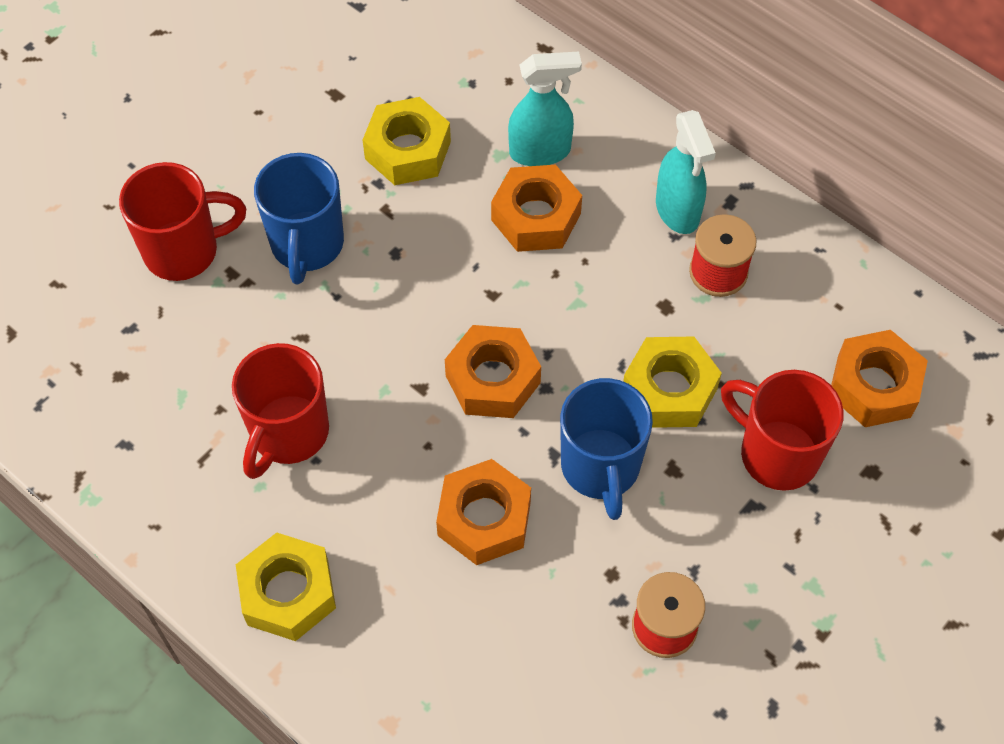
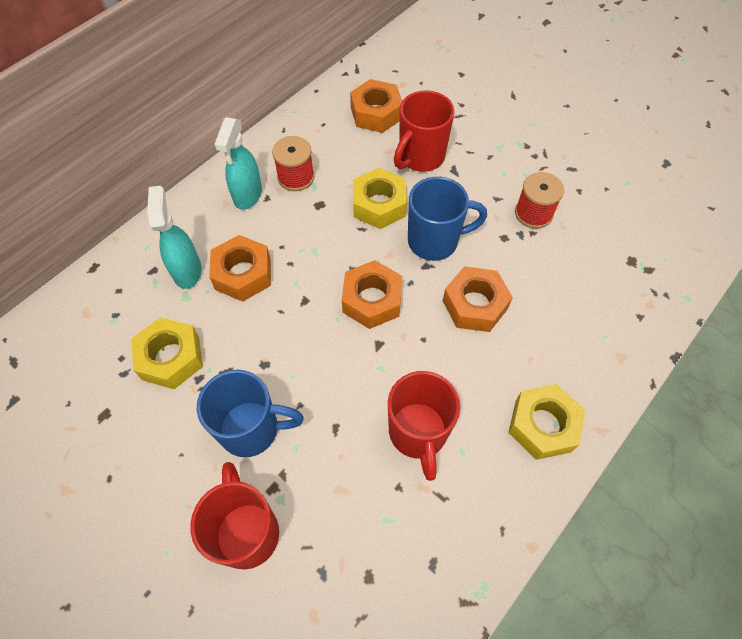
camera: 90 degrees left, 0 degrees up
(288, 433) = (418, 433): red mug -> red mug turned 60 degrees clockwise
(677, 211) = (247, 195): turquoise spray bottle -> turquoise spray bottle turned 120 degrees clockwise

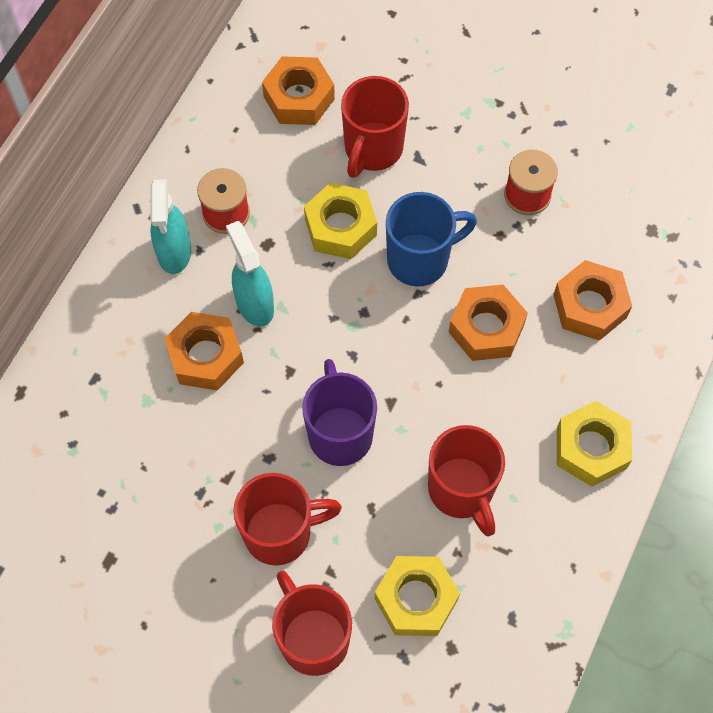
camera: 15 degrees left, 5 degrees up
(171, 358) = (159, 477): yellow nut -> yellow nut (416, 599)
(187, 270) = (137, 368): turquoise spray bottle -> turquoise spray bottle (254, 304)
(251, 429) = (280, 533): blue mug -> red mug
(329, 359) = (340, 433): none -> purple mug
(372, 300) = (368, 351): orange nut -> orange nut (590, 306)

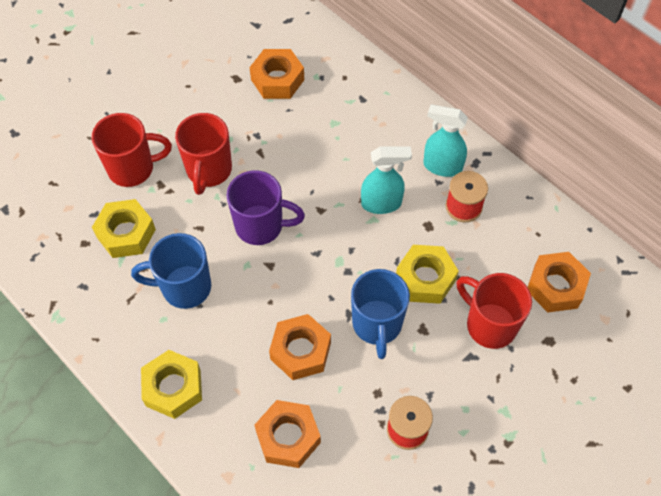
camera: 110 degrees right, 5 degrees down
(205, 356) = (352, 163): orange nut -> orange nut (277, 80)
(461, 490) = (184, 287): red mug -> blue mug

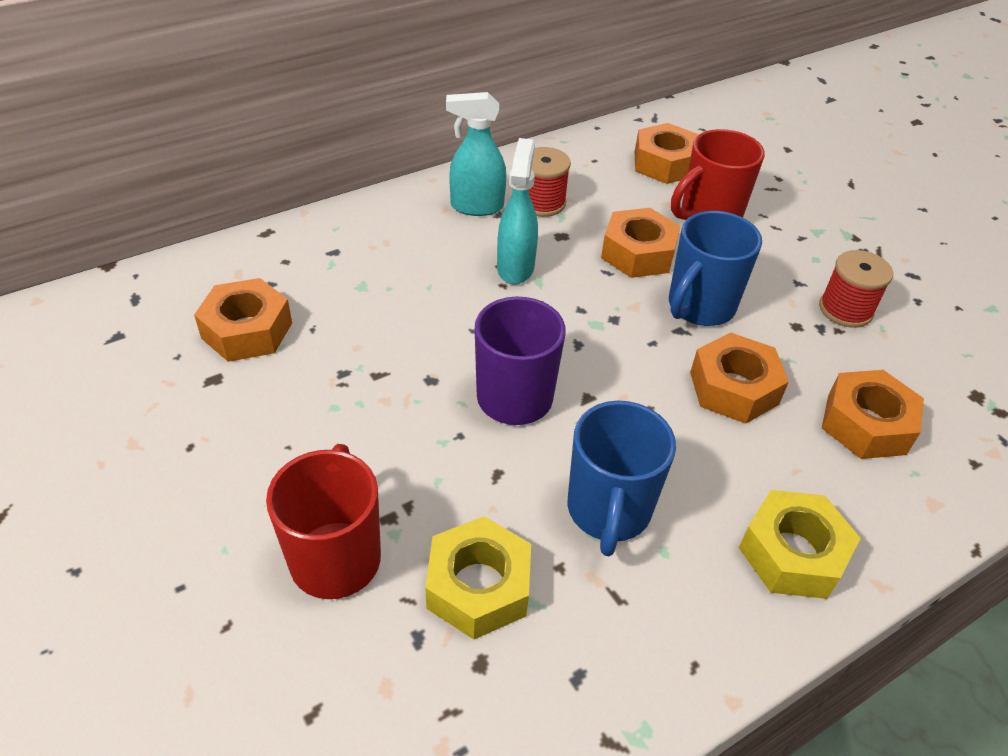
camera: 80 degrees left, 15 degrees down
(208, 171) = (387, 444): red mug -> none
(377, 325) = (699, 307): blue mug -> blue mug turned 120 degrees clockwise
(425, 278) = (638, 253): yellow nut -> orange nut
(442, 166) = (476, 207): turquoise spray bottle -> turquoise spray bottle turned 60 degrees clockwise

